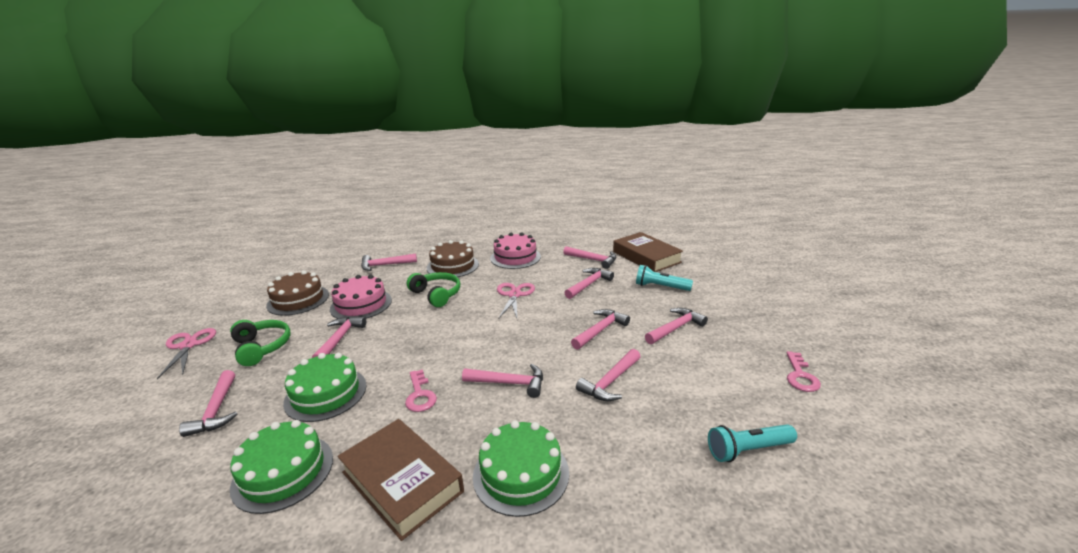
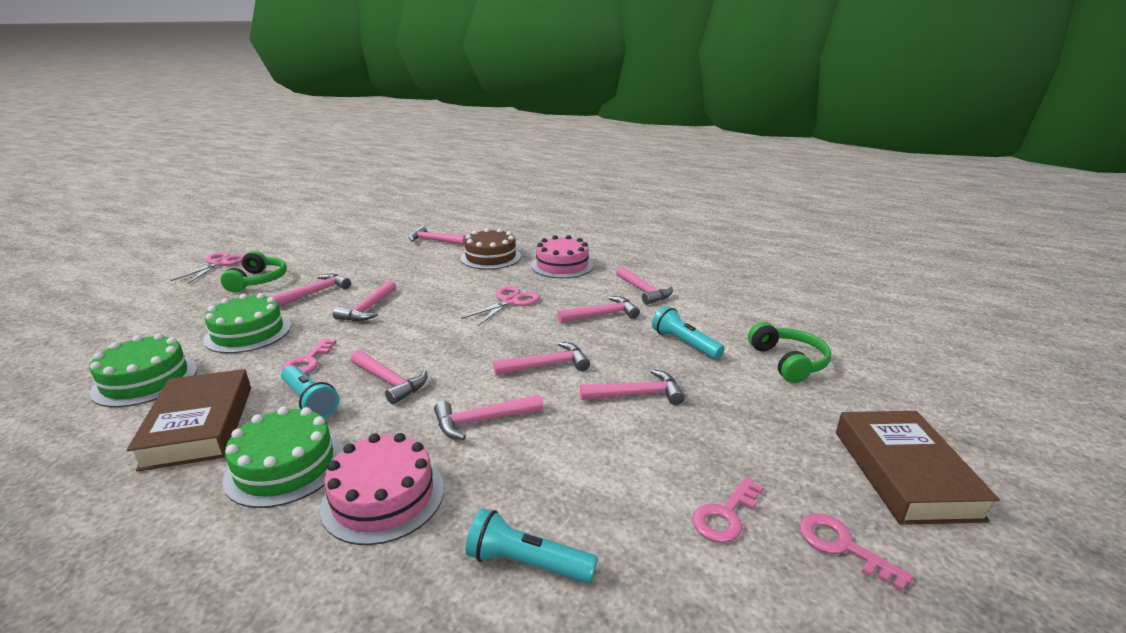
camera: 30 degrees right, 0 degrees up
(216, 410) = (172, 317): pink hammer -> pink hammer (368, 309)
(298, 300) = (331, 251): brown cake -> none
(361, 304) = (370, 269): pink cake -> pink cake (383, 497)
(436, 294) = (440, 279): green headphones -> green headphones (788, 362)
(468, 422) = (310, 401): none -> turquoise flashlight
(646, 257) = (714, 306): brown book -> brown book (904, 473)
(860, 367) = (842, 546): none -> pink key

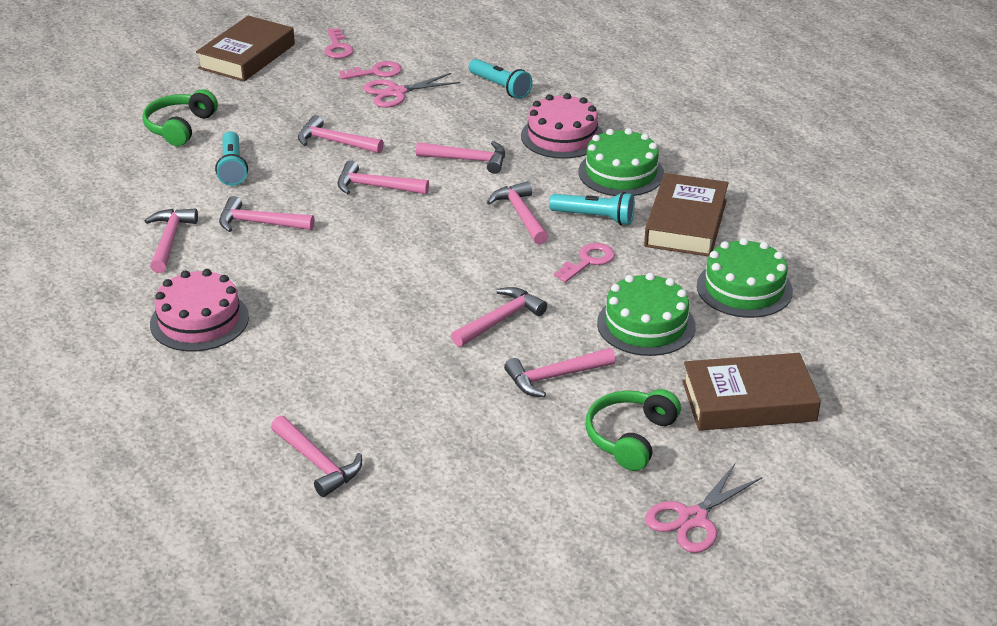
camera: 150 degrees left, 10 degrees up
(168, 312) = (748, 401): none -> brown book
(310, 401) = (594, 217): turquoise flashlight -> turquoise flashlight turned 120 degrees clockwise
(490, 257) = (272, 377): brown cake -> none
(510, 302) = (332, 275): pink scissors -> pink scissors (396, 92)

